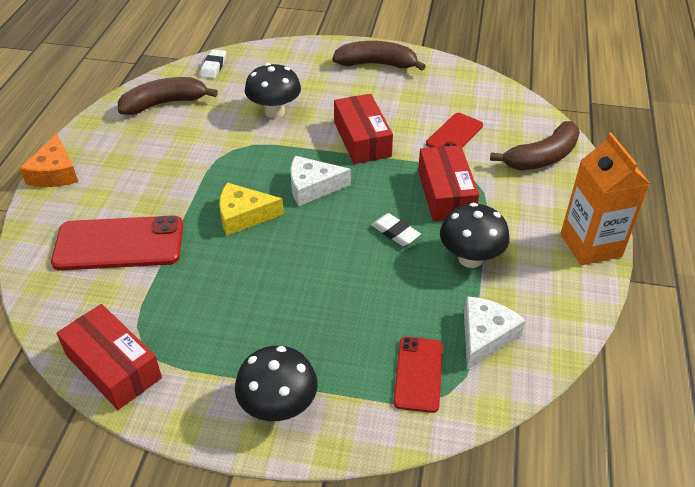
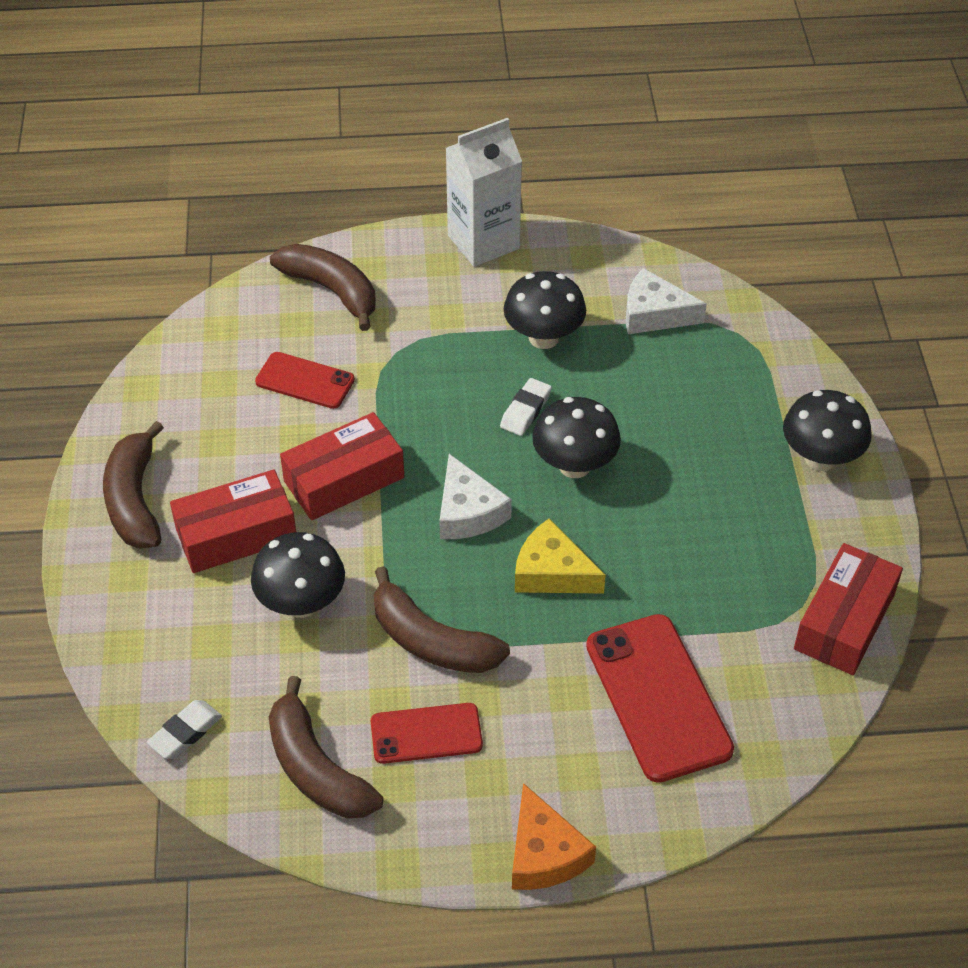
camera: 105 degrees left, 5 degrees up
(55, 173) = (544, 853): orange cheese -> orange cheese turned 90 degrees clockwise
(213, 67) = (185, 733): white eraser -> white eraser turned 45 degrees counterclockwise
(220, 155) = (431, 641): none -> brown banana
(244, 216) = (552, 572): yellow cheese -> yellow cheese turned 135 degrees clockwise
(332, 247) = (574, 465): none -> black mushroom
(418, 374) = (727, 358): red phone -> red phone (426, 734)
(445, 194) = (435, 374): red box -> red box (236, 534)
(590, 245) = (483, 242): orange carton -> white carton

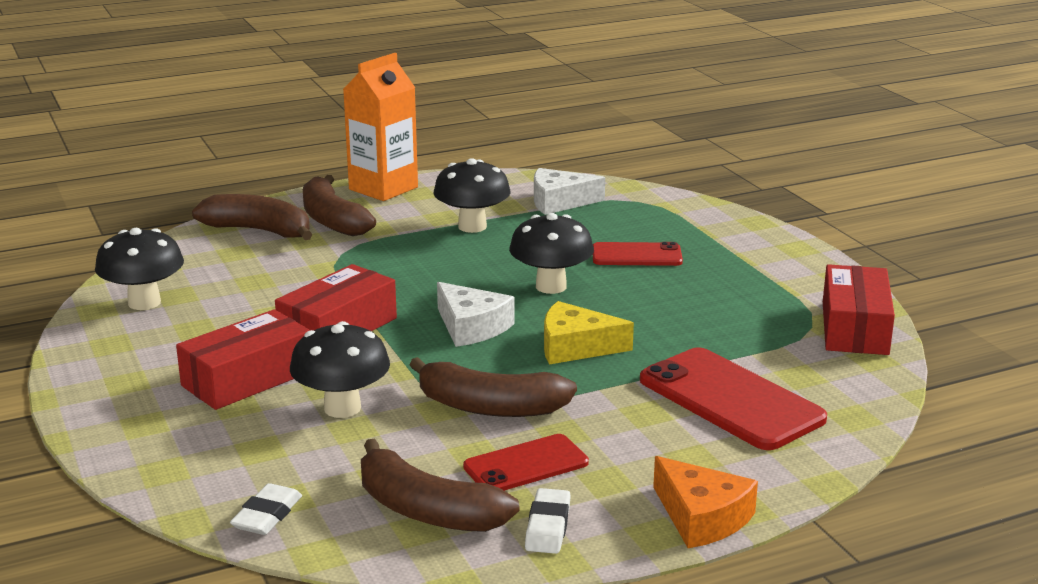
camera: 20 degrees left, 25 degrees down
(134, 500) = (126, 376): brown banana -> brown banana (332, 220)
(305, 381) = (263, 281): red phone -> red phone (636, 255)
(483, 242) = (383, 188): white carton -> orange carton
(525, 410) = (484, 265): white eraser -> white eraser (547, 527)
(820, 458) = (758, 250): black mushroom -> black mushroom (144, 303)

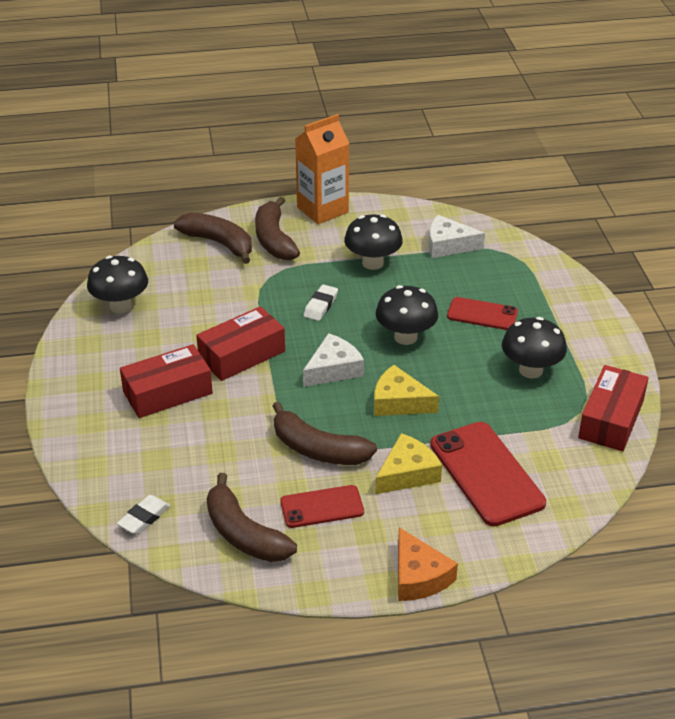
camera: 15 degrees right, 15 degrees up
(342, 408) = (220, 432): black mushroom -> black mushroom (531, 370)
(471, 327) = (333, 369): white cheese -> white cheese turned 105 degrees counterclockwise
(547, 527) = (315, 564): white eraser -> white eraser (320, 306)
(625, 414) = (407, 473): none -> yellow cheese

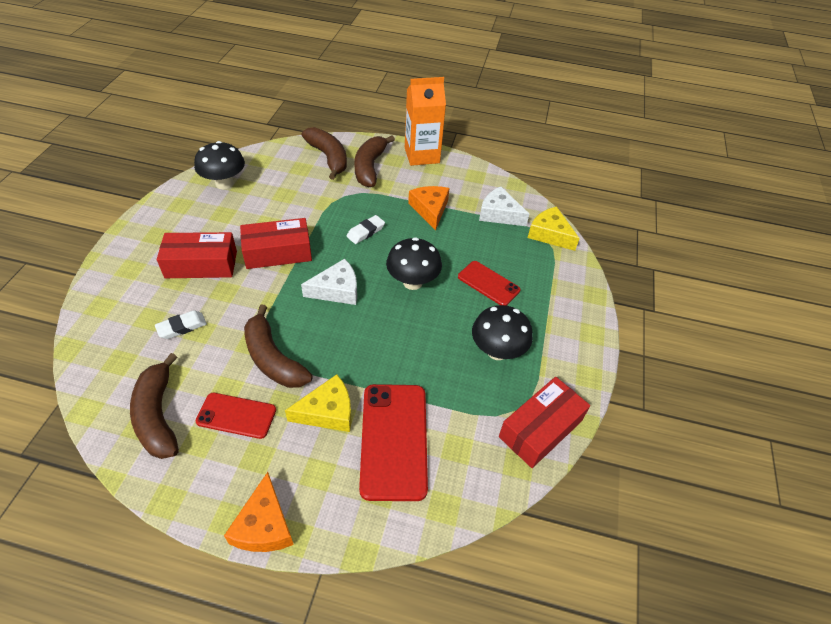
camera: 20 degrees right, 10 degrees up
(144, 518) = (98, 368): white eraser -> white eraser (182, 327)
(373, 263) = (430, 210): black mushroom -> orange cheese
(399, 402) = (367, 339): yellow cheese -> yellow cheese (549, 234)

